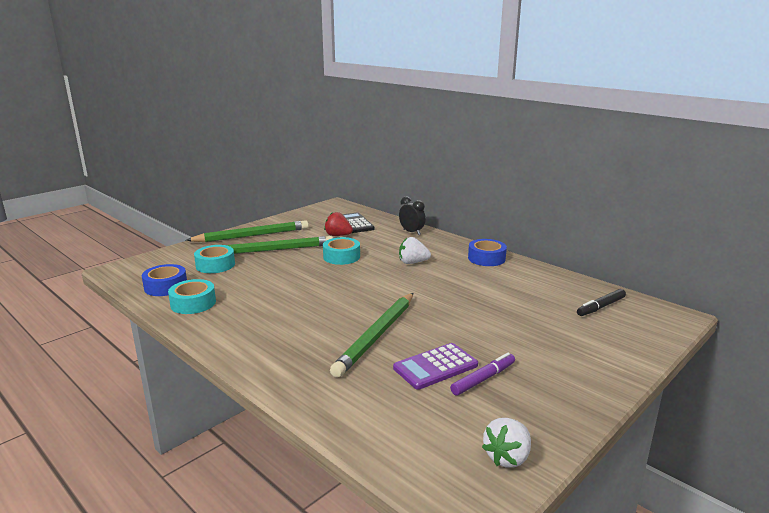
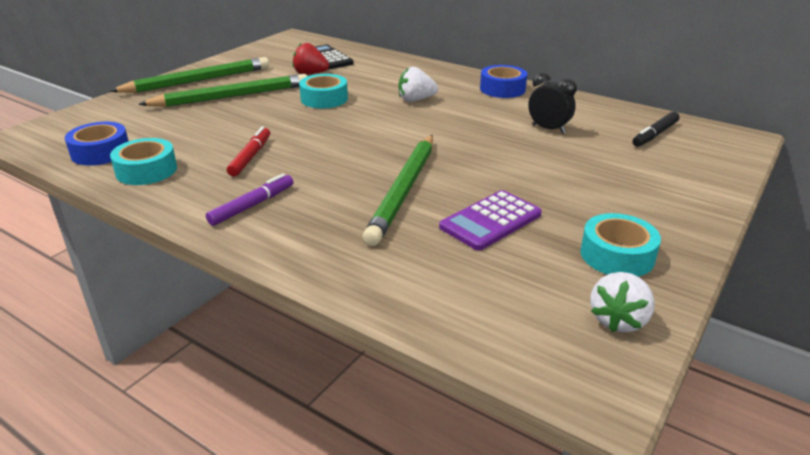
camera: 10 degrees left, 10 degrees up
(215, 265) = (160, 120): turquoise tape -> turquoise tape (617, 255)
(271, 299) = (251, 157): none -> red marker
(411, 232) = (401, 64): black clock -> black clock (548, 129)
(483, 379) = (553, 230): purple marker -> purple marker (252, 205)

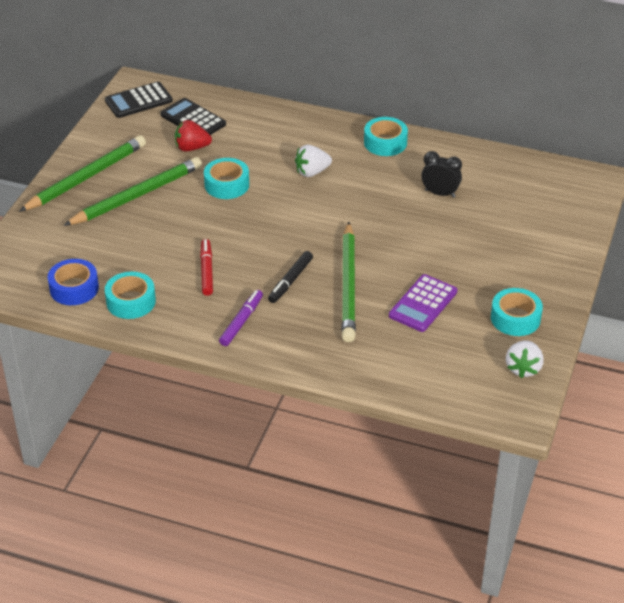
camera: 15 degrees left, 10 degrees up
(287, 45) = (138, 101): none -> black calculator
(502, 89) = (385, 143): blue tape -> turquoise tape
(654, 134) = (527, 186): black marker -> black marker (290, 281)

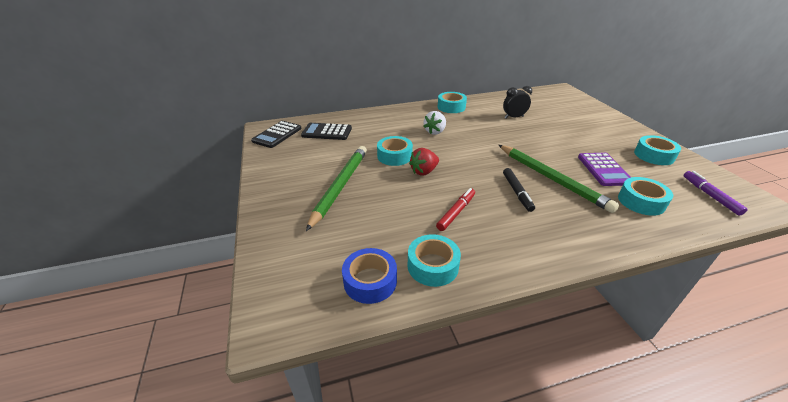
camera: 35 degrees left, 5 degrees down
(87, 177) = (286, 190): green pencil -> none
(192, 148) = (345, 146): red strawberry -> red strawberry (424, 171)
(207, 271) = (456, 212): red marker -> red marker turned 75 degrees clockwise
(241, 322) = (532, 236): purple marker -> purple marker (710, 195)
(396, 348) = (641, 201): none -> turquoise tape
(523, 368) = (710, 178): white strawberry -> none

